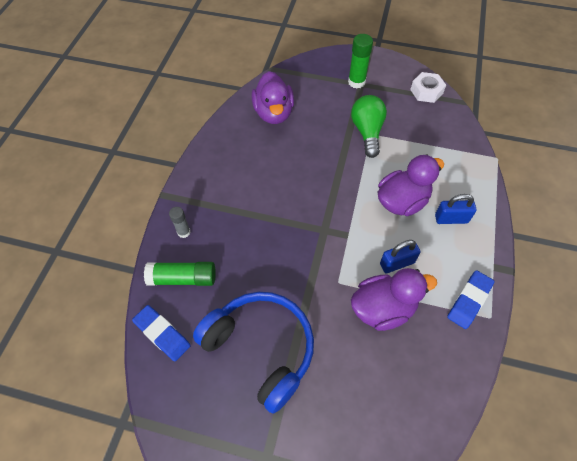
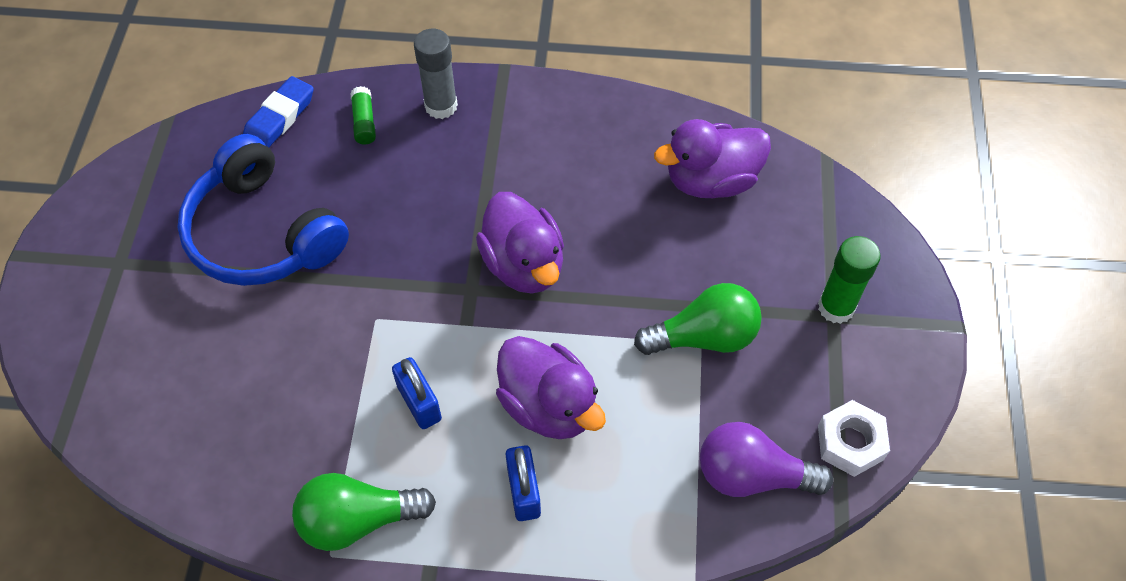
camera: 80 degrees right, 0 degrees up
(183, 278) = (364, 122): green glue stick -> green glue stick, size x0.61
(184, 232) = (441, 106): grey glue stick -> grey glue stick, size x1.63
(261, 349) = (263, 233): blue headphones -> blue headphones turned 105 degrees clockwise
(383, 308) = (335, 386): purple duck -> purple duck (524, 265)
(442, 127) = (752, 475): none -> purple light bulb
(469, 301) = (358, 520): blue eraser -> green light bulb

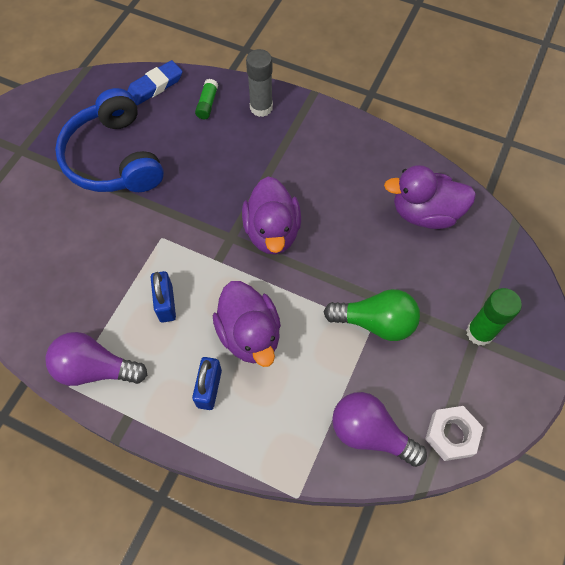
camera: 20 degrees right, 5 degrees up
(358, 520) = (95, 368): green light bulb -> purple light bulb

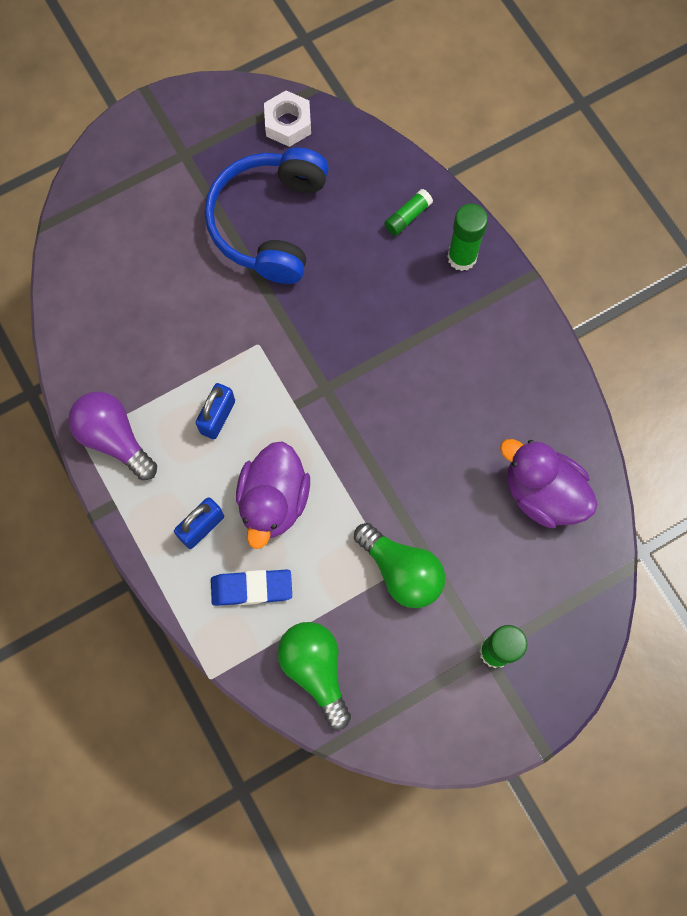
camera: 35 degrees right, 10 degrees up
(155, 86) = (368, 159): blue eraser -> blue eraser (251, 588)
(261, 107) = (462, 257): grey glue stick -> green glue stick
(272, 232) = (370, 409): purple duck -> none
(370, 433) = (316, 670): purple light bulb -> green light bulb
(451, 435) = (388, 724): white nut -> white nut (288, 123)

